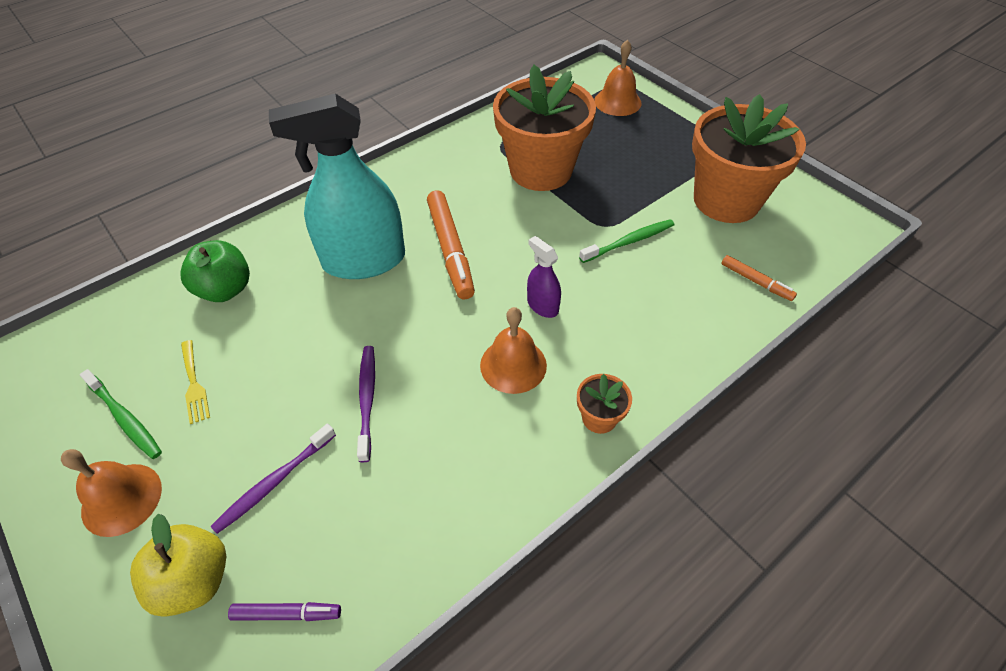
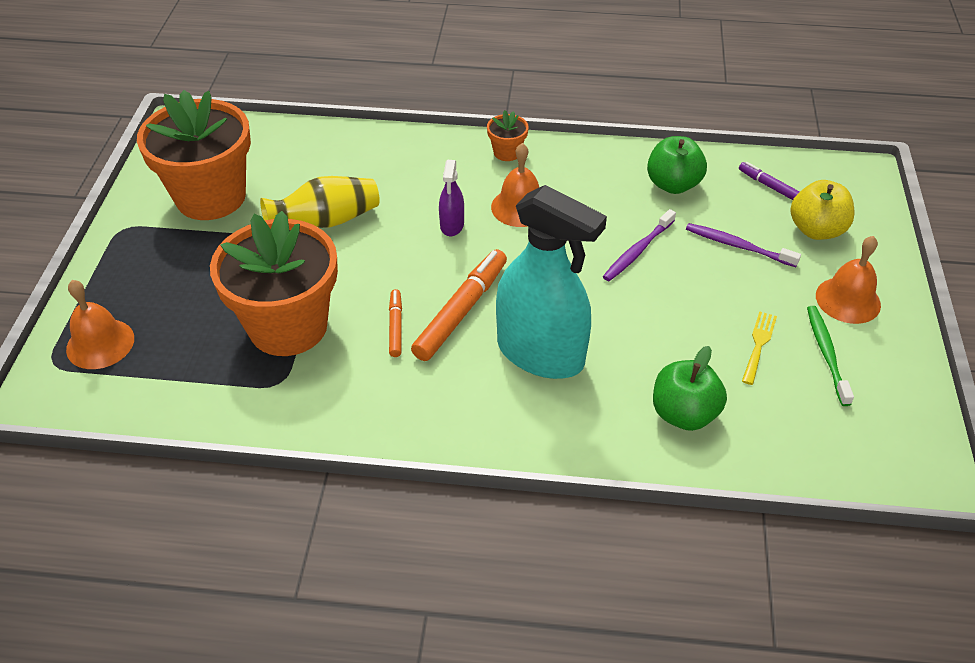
camera: 135 degrees left, 5 degrees down
(274, 482) = (737, 246): purple toothbrush -> purple toothbrush turned 150 degrees counterclockwise
(400, 517) = (673, 184): none -> green apple
(629, 241) = (327, 221): green toothbrush -> yellow vase
(755, 281) = (299, 145): orange marker -> orange marker (395, 327)

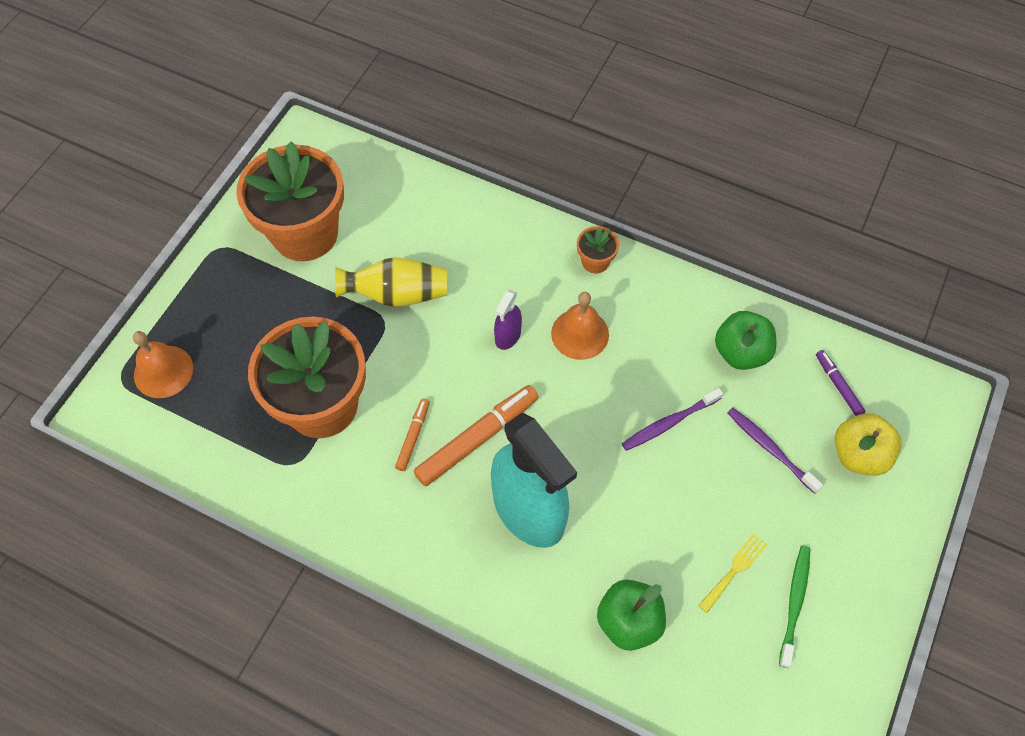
camera: 20 degrees right, 15 degrees up
(848, 300) = (847, 549): orange bell -> none

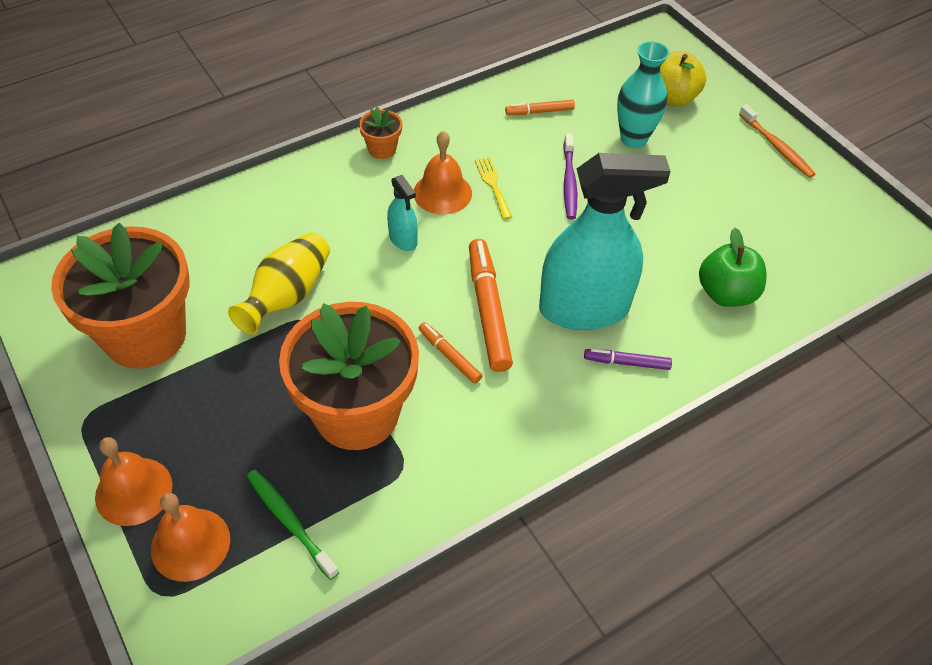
camera: 60 degrees left, 10 degrees down
(183, 313) = (133, 491): none -> orange bell
(508, 335) = (403, 239): purple spray bottle -> turquoise spray bottle
(734, 570) = (721, 210): yellow fork -> yellow fork (493, 185)
(740, 352) = (540, 112): green apple -> orange marker
(770, 448) = (633, 139): purple toothbrush -> turquoise vase
(794, 603) = (767, 191): green toothbrush -> green toothbrush (290, 521)
(838, 386) = (609, 78): purple marker -> purple marker (627, 363)
(868, 585) = (777, 147): none -> orange toothbrush

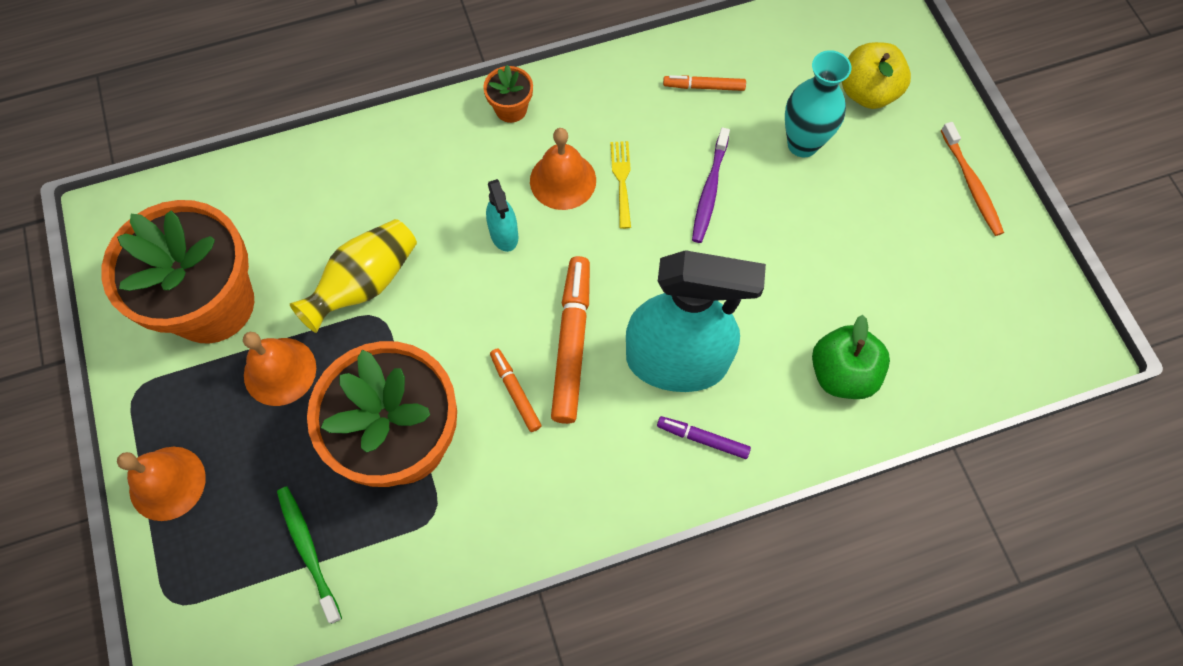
camera: 15 degrees right, 15 degrees up
(190, 544) = (209, 553): orange bell -> orange bell (280, 371)

